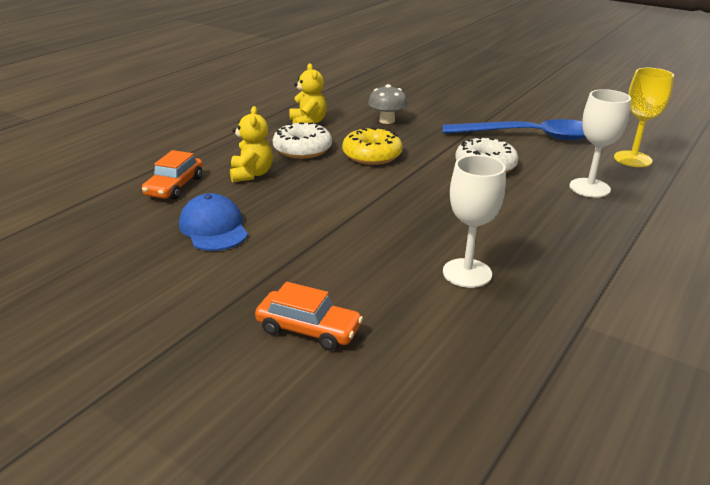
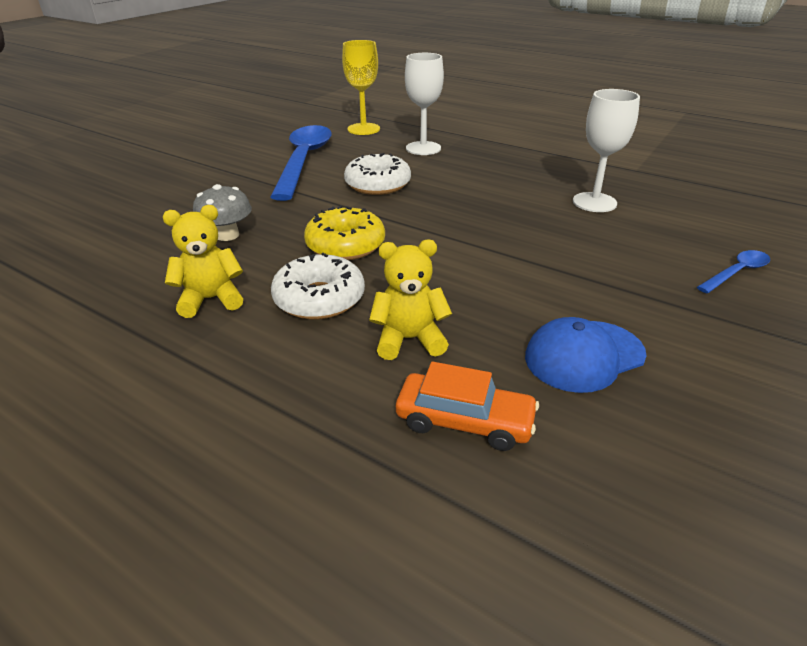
camera: 90 degrees left, 5 degrees up
(308, 329) = (736, 272): orange car -> blue spoon

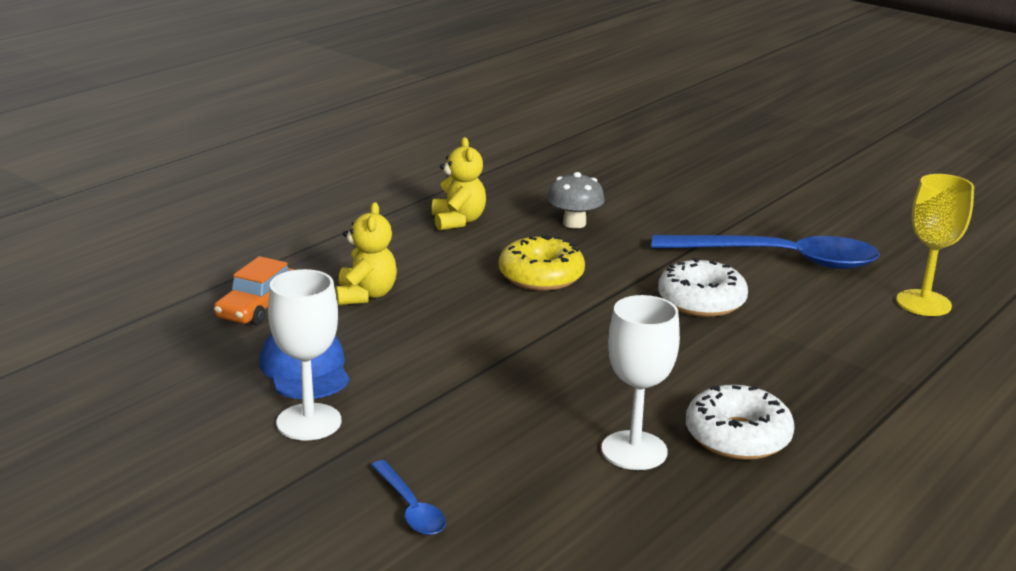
camera: 95 degrees right, 10 degrees down
(319, 299) = (443, 262): white donut -> white donut (737, 436)
(423, 148) = (843, 343): white goblet -> white goblet (309, 422)

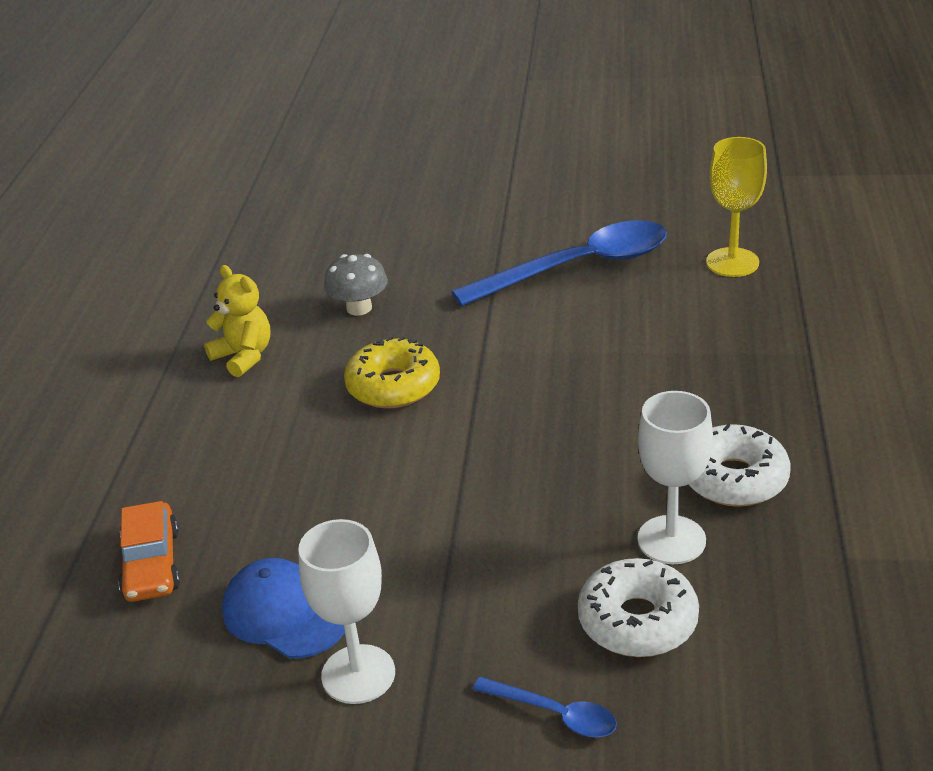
camera: 30 degrees left, 10 degrees up
(365, 295) = (248, 493): yellow teddy bear -> none
(701, 301) = (561, 346): white donut -> white donut (637, 621)

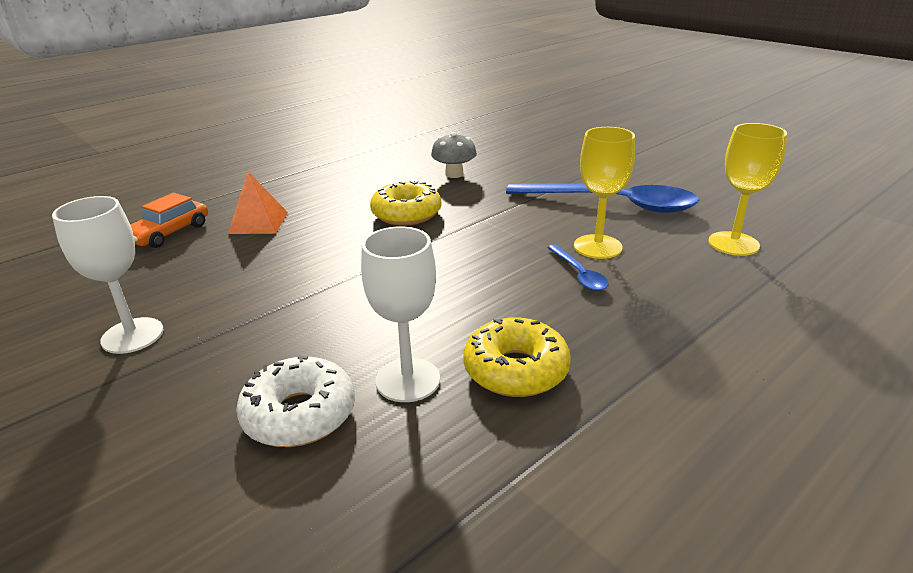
camera: 40 degrees right, 5 degrees down
(241, 489) = (258, 222): none -> orange pyramid
(244, 356) = (365, 171): yellow teddy bear -> none
(285, 613) = (166, 285): blue cap -> none
(554, 714) = (158, 432): blue spoon -> blue spoon (579, 274)
(632, 325) = (597, 247): none -> yellow goblet
(734, 479) = (516, 370): white donut -> yellow donut

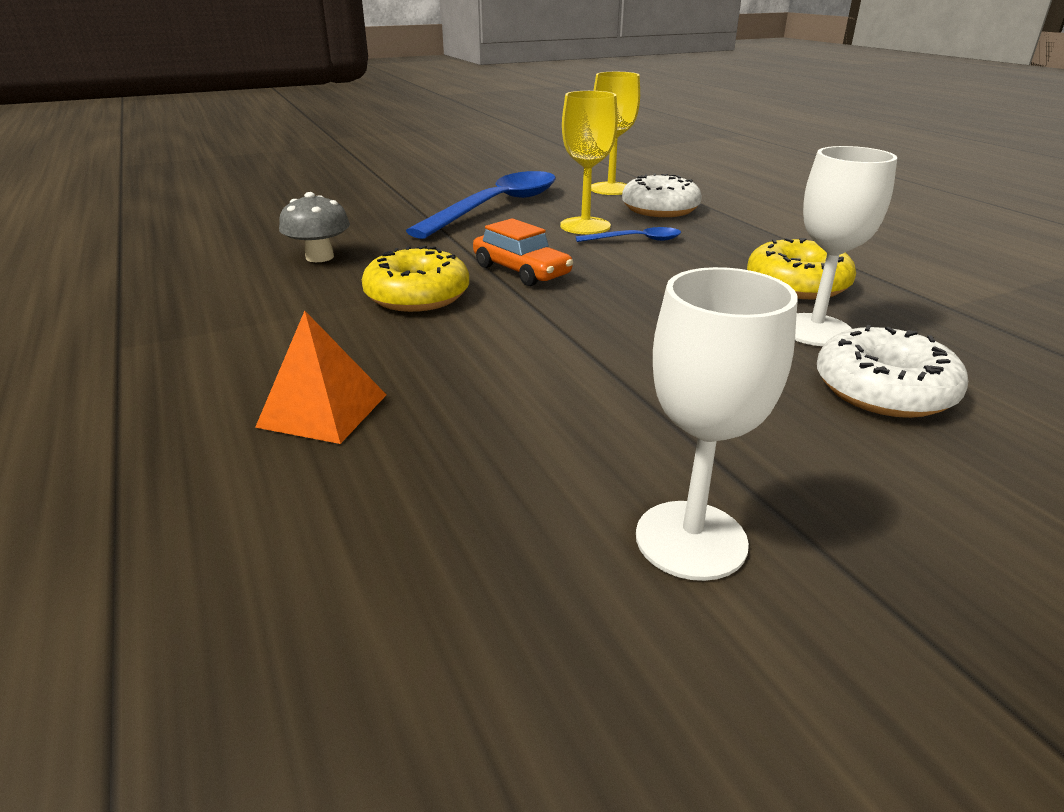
camera: 75 degrees left, 0 degrees up
(169, 233) = (259, 523): orange car -> orange car (521, 271)
(691, 277) = (660, 209): none -> white donut

